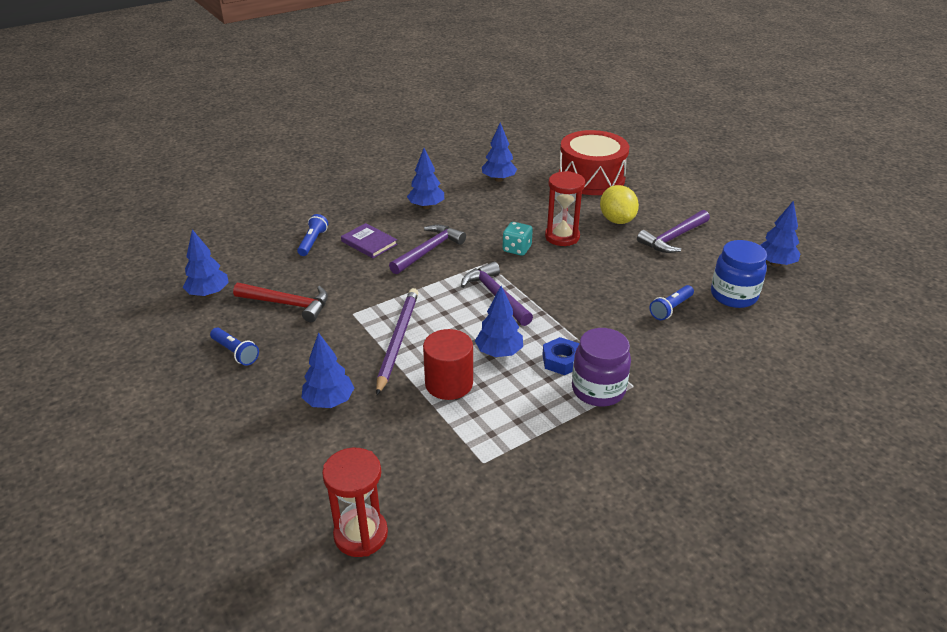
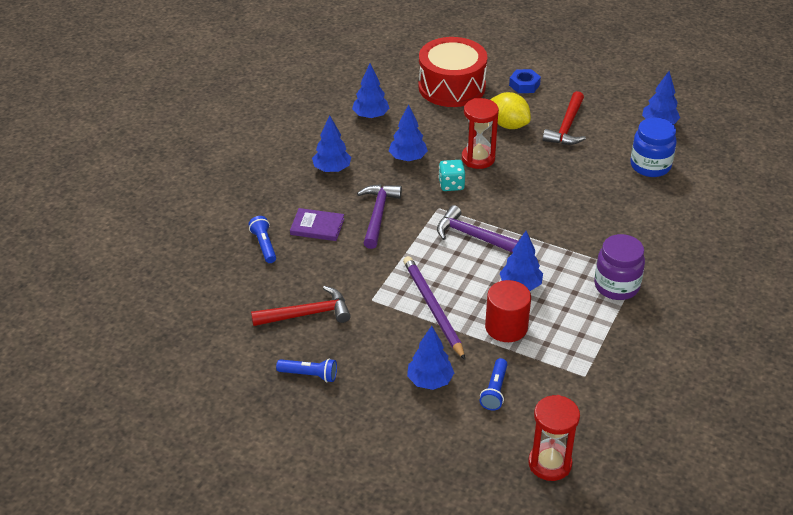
camera: 30 degrees left, 5 degrees up
(209, 294) = (223, 333): blue tree -> blue tree (408, 158)
(561, 361) = (572, 273): blue nut -> blue nut (524, 85)
(671, 309) = (614, 195): blue flashlight -> blue flashlight (495, 391)
(673, 238) = (567, 127): purple hammer -> red hammer

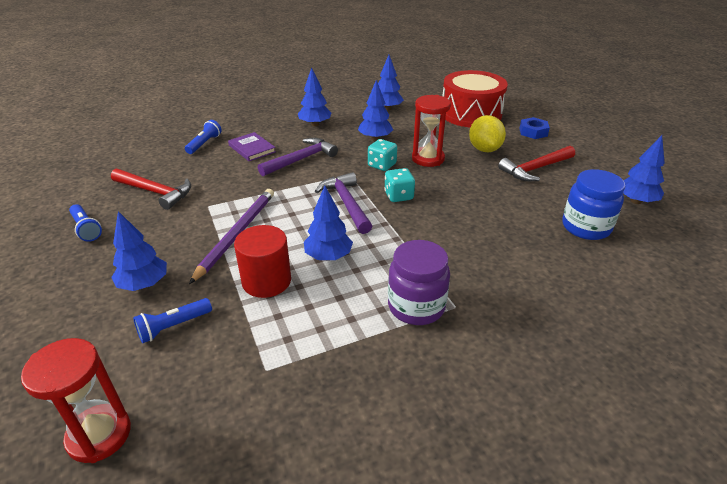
camera: 40 degrees right, 5 degrees down
(501, 208) = (398, 196): none -> turquoise dice

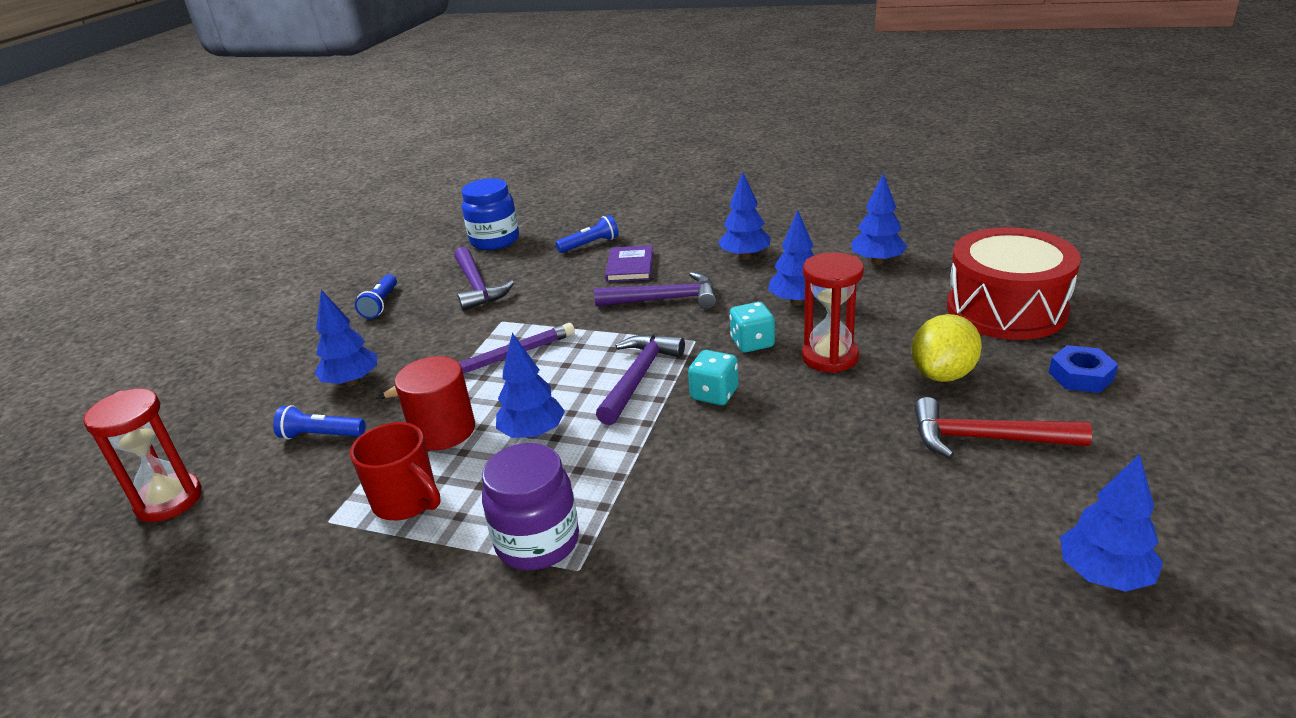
camera: 45 degrees right, 5 degrees down
(156, 192) = (477, 287): red hammer -> purple hammer
(305, 329) = (407, 502): none -> red mug
(585, 227) = (928, 568): blue jar -> blue jar (495, 240)

